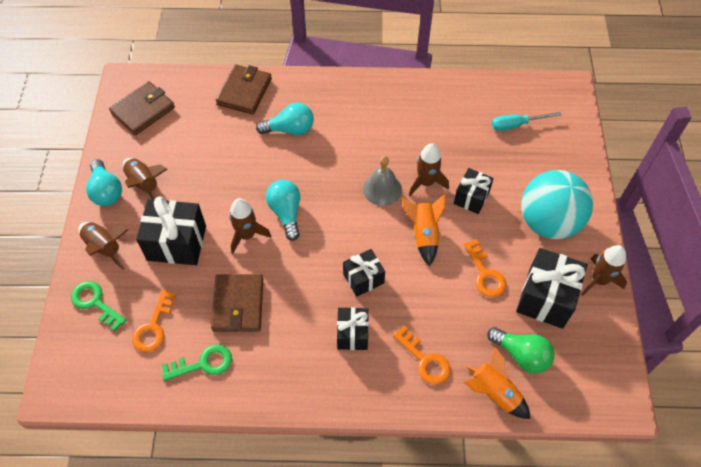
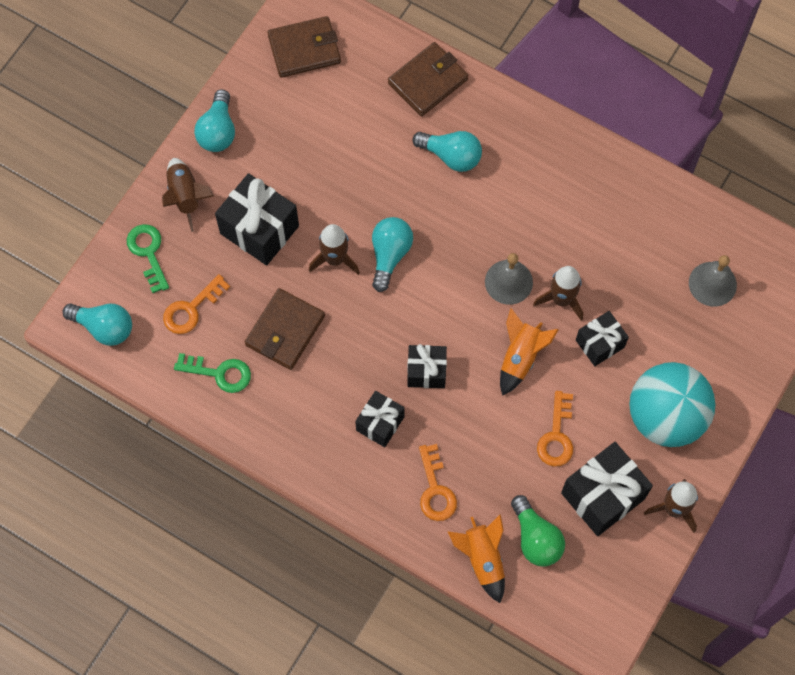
camera: 30 degrees right, 10 degrees up
(86, 378) = (104, 327): none -> turquoise light bulb
(144, 184) = (261, 143): brown rocket -> none
(516, 125) = (712, 284): turquoise screwdriver -> grey bell

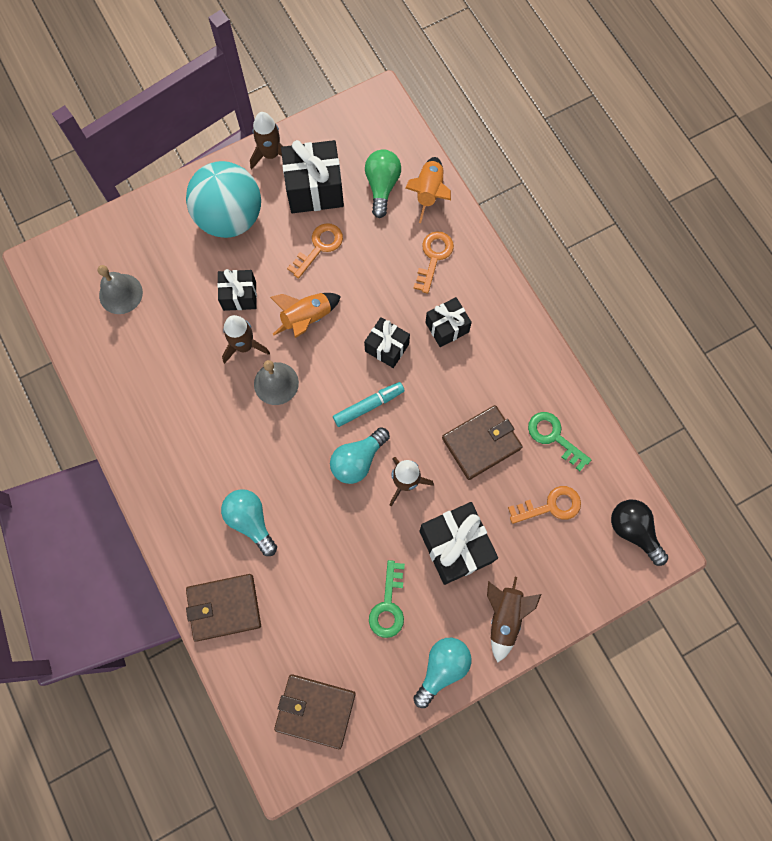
camera: 150 degrees left, 5 degrees up
(104, 327) = (633, 531): turquoise light bulb -> black light bulb
(148, 253) = (564, 580): green key -> green key (388, 605)
(410, 308) = (368, 406): none -> turquoise marker

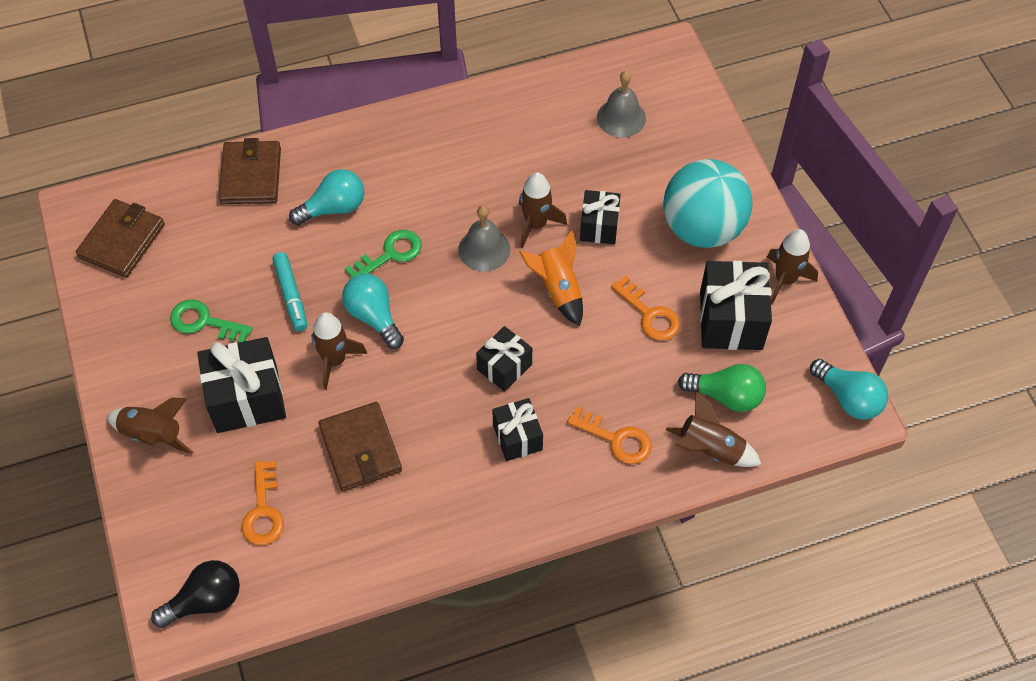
camera: 100 degrees right, 15 degrees down
(368, 406) = (435, 337): turquoise marker -> turquoise marker (291, 295)
(429, 193) = (710, 449): orange rocket -> brown rocket
(442, 668) = (121, 362): turquoise light bulb -> turquoise light bulb (848, 398)
(554, 437) = (347, 533): green key -> green key (390, 254)

